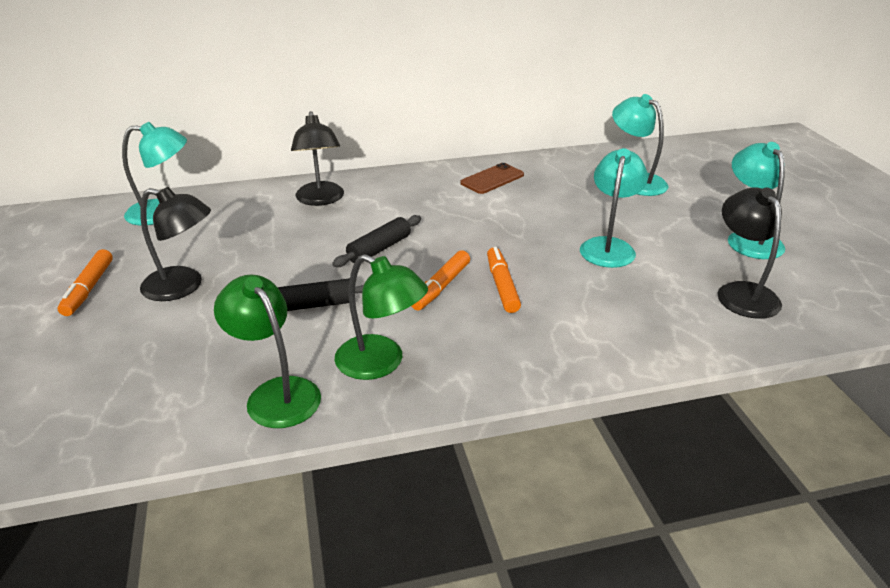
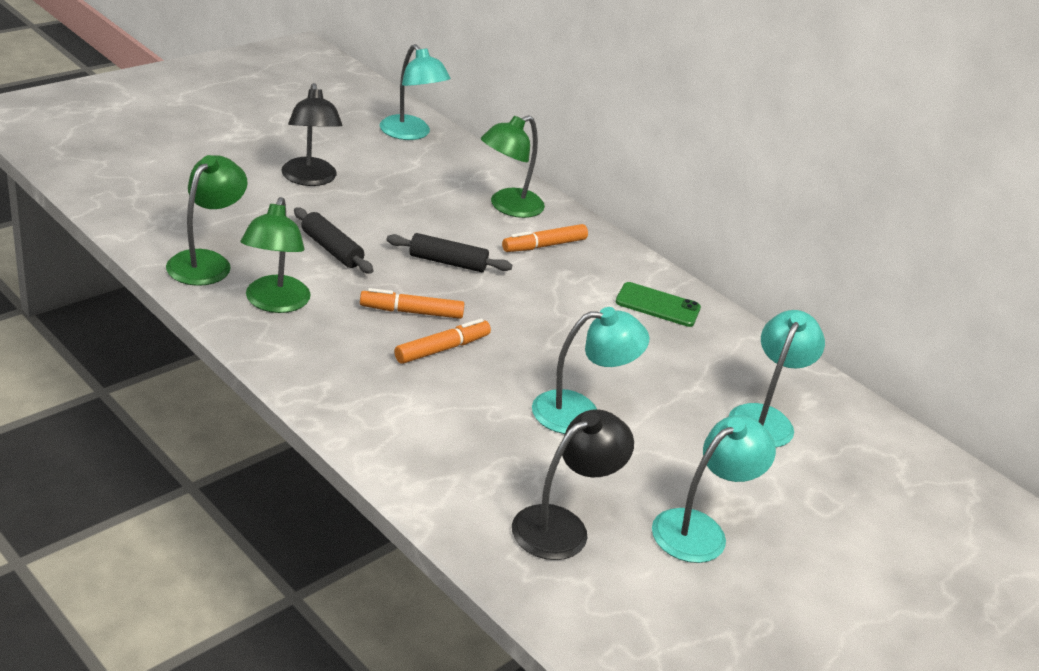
camera: 55 degrees right, 0 degrees up
(88, 289) = (276, 139): orange marker -> orange marker (544, 245)
(321, 200) = (508, 207): black lamp -> green lamp
(492, 179) = (657, 305): brown phone -> green phone

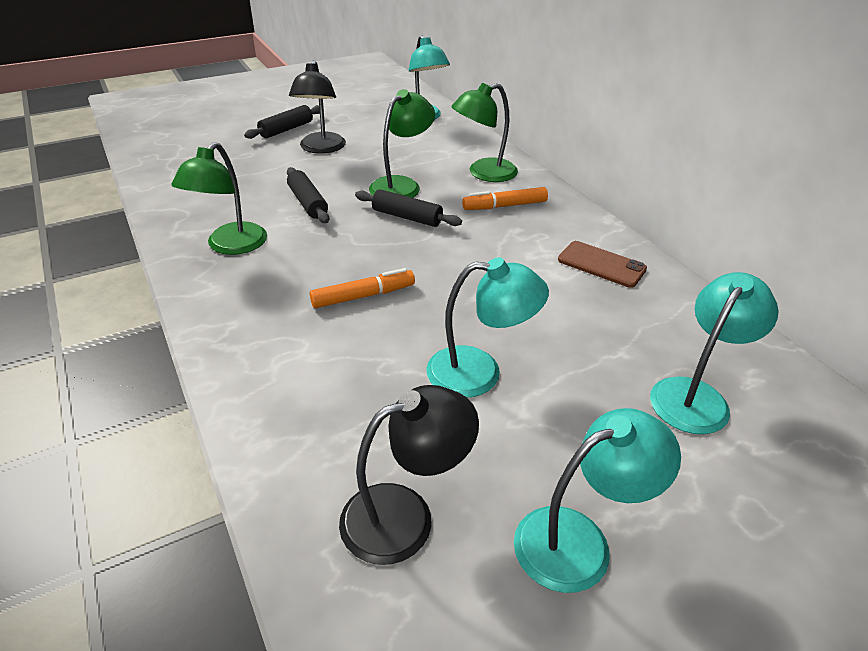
camera: 20 degrees right, 5 degrees up
(206, 262) = (194, 209): green lamp -> green lamp (401, 185)
(253, 153) = (286, 129): none -> black rolling pin
(411, 312) = (351, 259): orange marker -> none
(657, 305) = (601, 264): green phone -> brown phone

